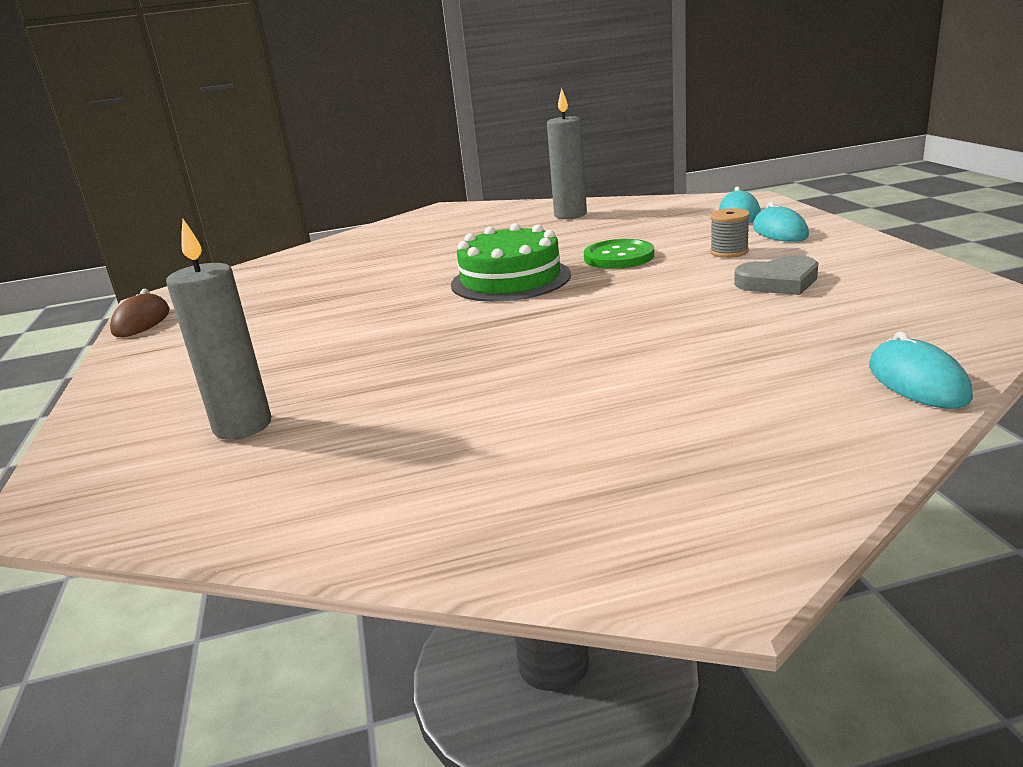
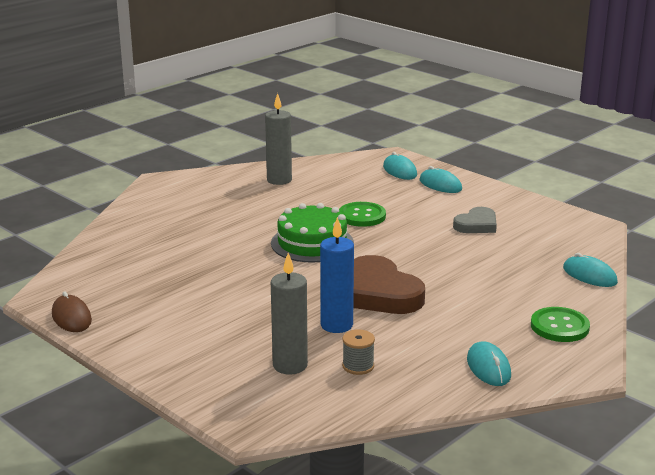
camera: 35 degrees left, 0 degrees up
(386, 383) = (336, 325): none -> blue candle
(507, 350) = (378, 293): none -> brown heart
(518, 508) = (488, 367): none -> turquoise mouse
(729, 252) = (426, 205): grey spool -> grey spool (358, 366)
(752, 463) = (559, 326): none -> green button

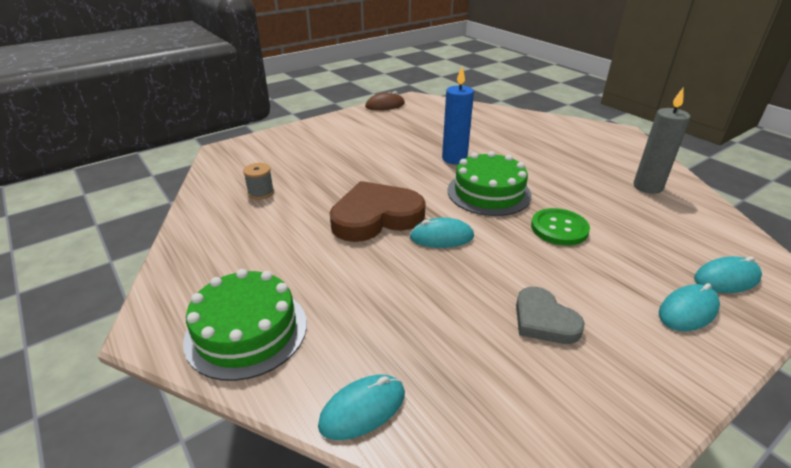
camera: 100 degrees right, 10 degrees up
(290, 365) = (281, 167): grey candle -> none
(336, 325) = (328, 190): blue candle -> blue candle (454, 159)
(488, 367) = (208, 258): turquoise mouse -> turquoise mouse (441, 237)
(559, 326) = (246, 331): green button -> green cake

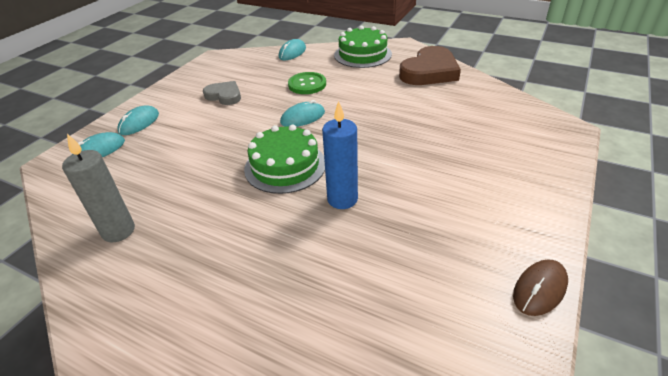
camera: 155 degrees right, 5 degrees up
(261, 193) = (463, 105): grey spool -> none
(376, 217) = (359, 116): brown heart -> brown heart (429, 71)
(559, 228) = (217, 151): green button -> green button (307, 84)

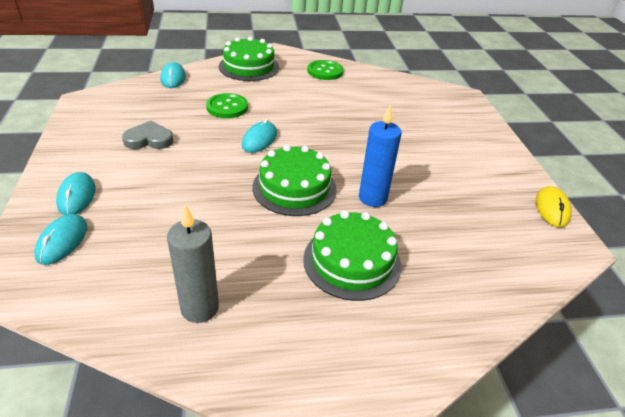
camera: 40 degrees left, 0 degrees up
(260, 247) = (352, 261): none -> green cake
(429, 71) = (325, 71): brown heart -> green button
(540, 289) = (552, 209): brown mouse -> yellow mouse

